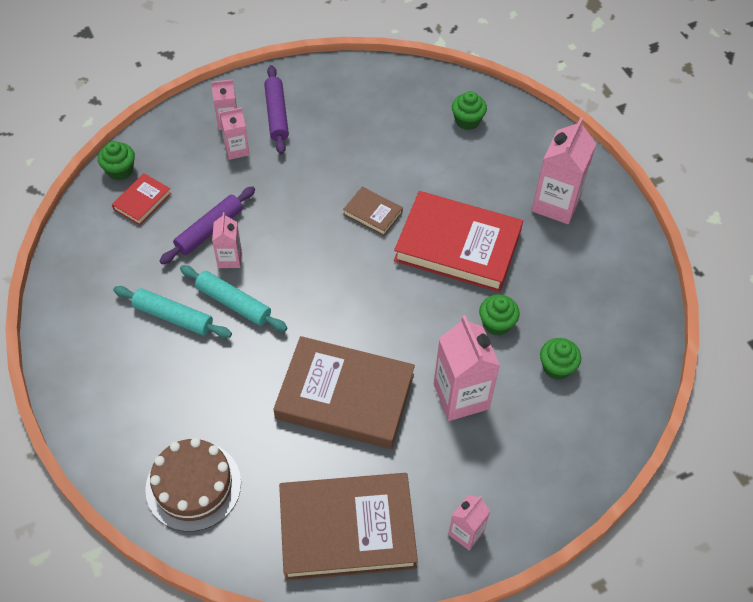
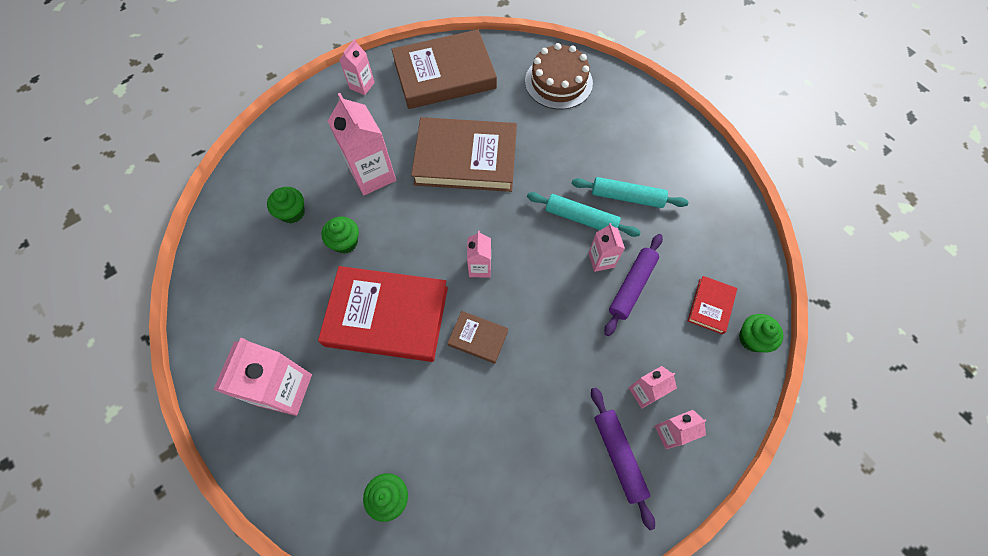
camera: 170 degrees right, 10 degrees up
(356, 273) = (480, 267): none -> pink carton

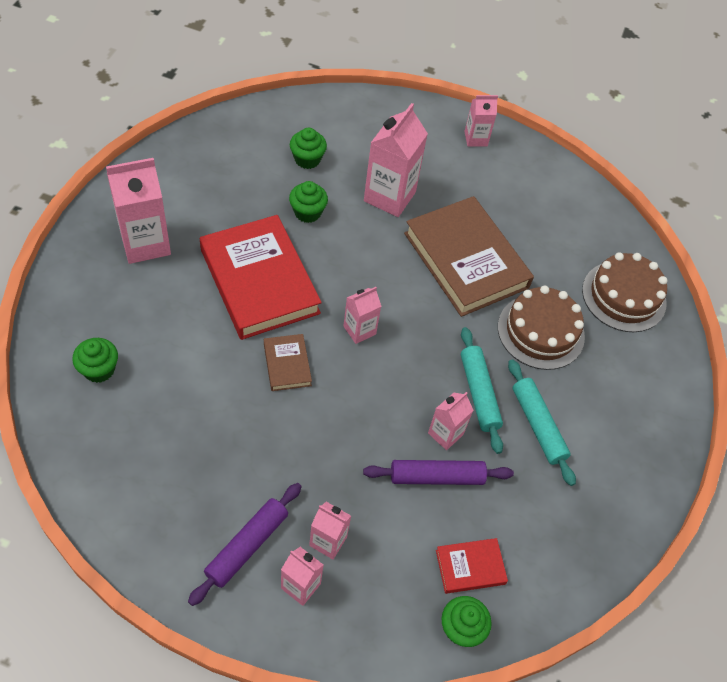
camera: 50 degrees right, 10 degrees down
(444, 74) = (545, 195): brown book -> none
(555, 149) = (540, 331): none -> brown cake

